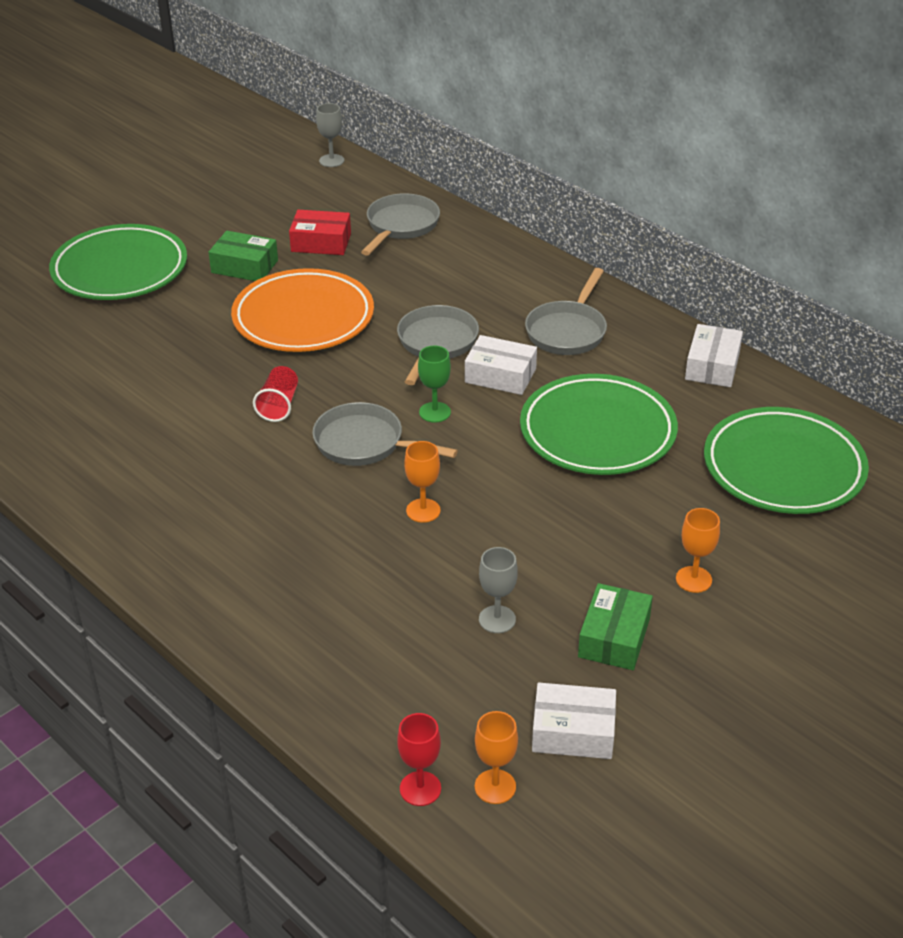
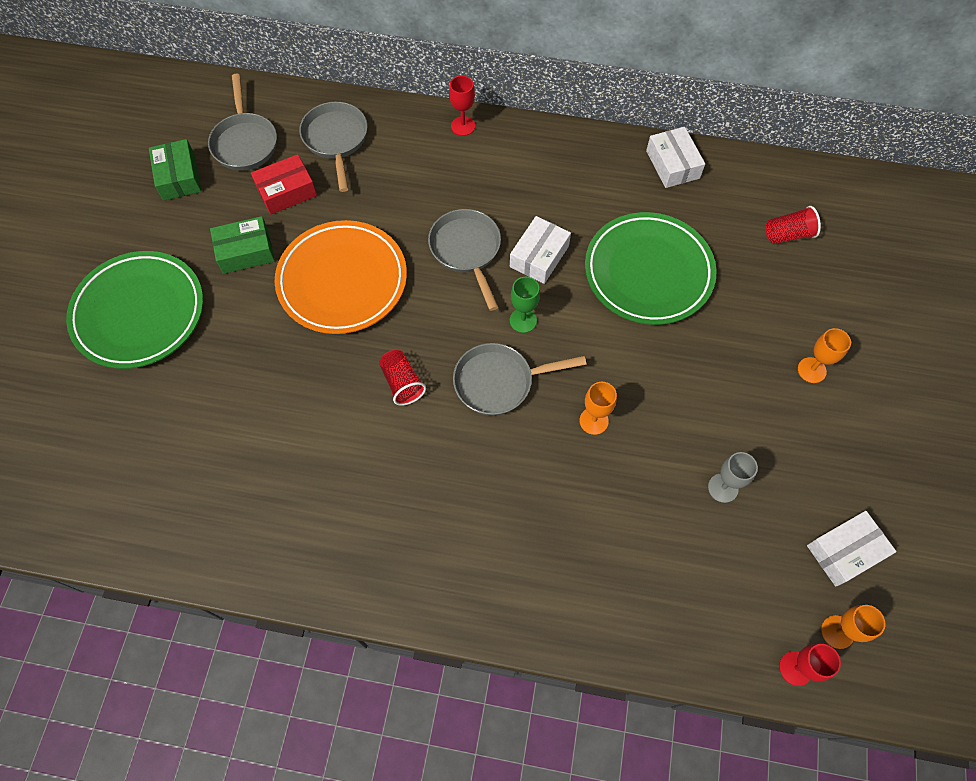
camera: 35 degrees left, 25 degrees up
(331, 160) = (216, 94): grey goblet -> none
(500, 375) = (539, 256): white box -> white box turned 45 degrees counterclockwise
(528, 260) = (463, 126): none -> red goblet
(567, 331) = (550, 184): grey pan -> grey pan (245, 142)
(614, 637) = (805, 453): green box -> green box (179, 177)
(783, 468) = (788, 234): green plate -> red cup

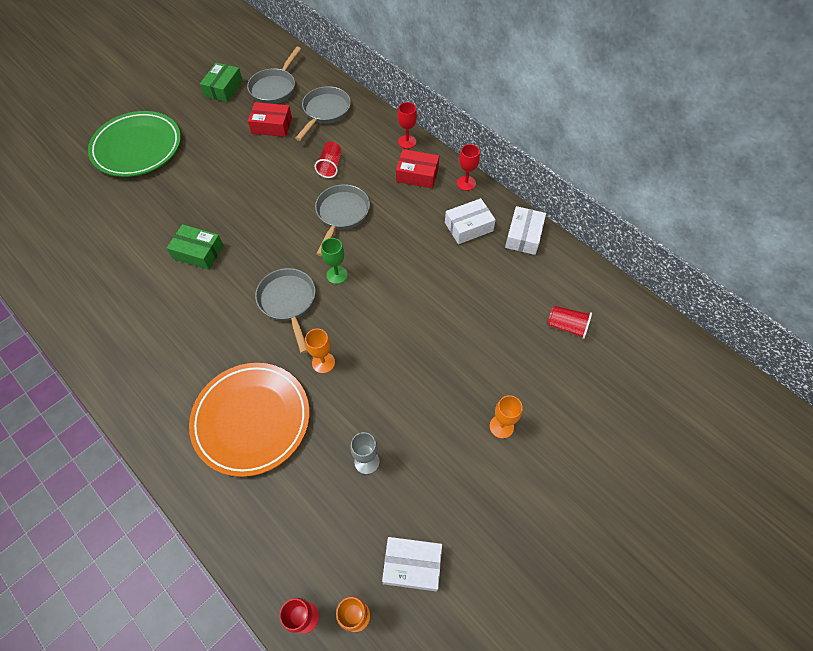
camera: 35 degrees right, 5 degrees down
(245, 251) = (220, 146): green box -> green box (198, 252)
(342, 281) = (255, 191): orange plate -> orange plate (251, 420)
(402, 383) = (233, 268): red cup -> red cup (330, 166)
(499, 382) = (288, 302): grey pan -> grey pan turned 45 degrees clockwise
(507, 158) = (417, 174): none -> red box
(539, 256) = (382, 243): white box -> white box (468, 227)
(567, 139) = (466, 183): none -> red goblet
(648, 272) = (444, 293): green plate -> none

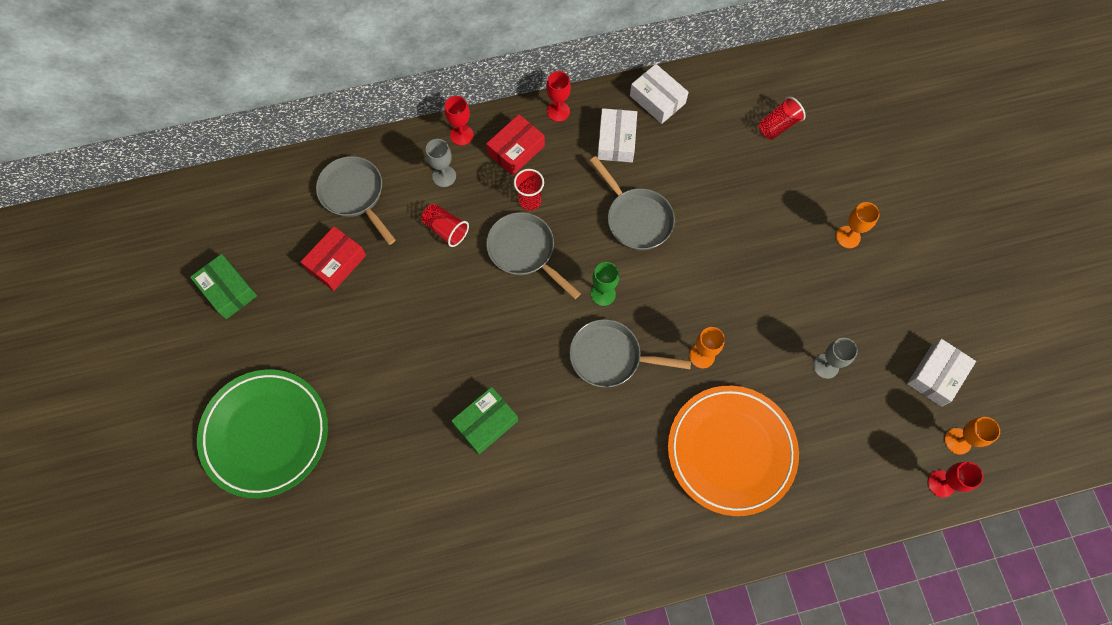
camera: 60 degrees left, 10 degrees up
(274, 88) = (271, 231): grey pan -> grey pan (636, 218)
(369, 147) = (444, 176): none -> grey goblet
(383, 200) = (530, 201): none -> red cup

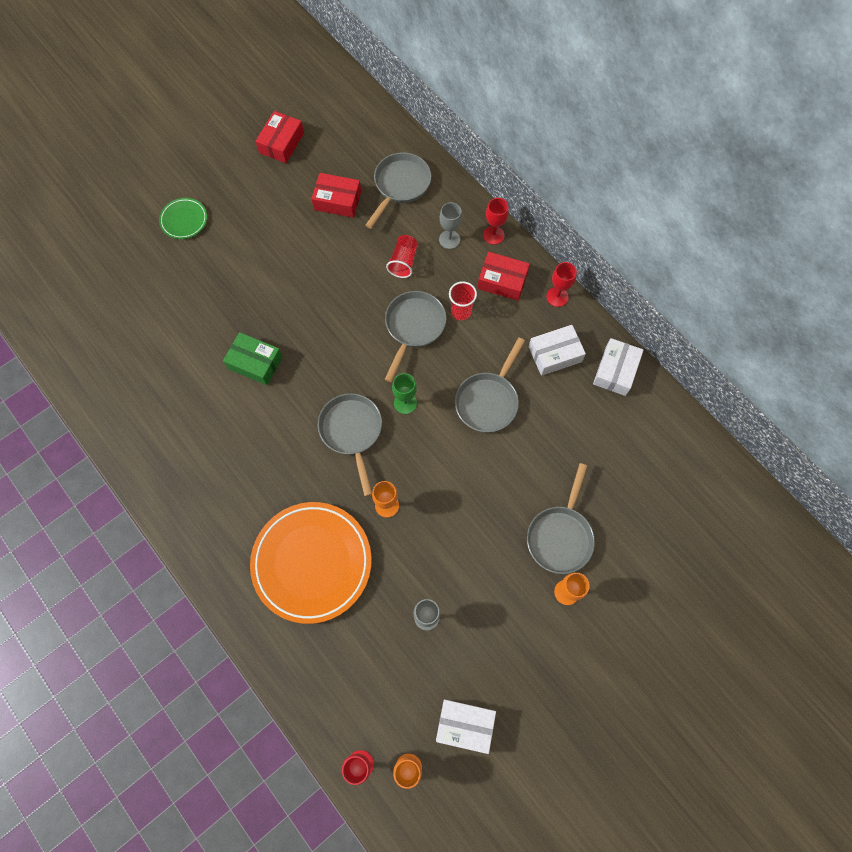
camera: 65 degrees right, 0 degrees up
(228, 290) = (281, 143): green box -> red box
(266, 434) = (184, 220): green plate -> green plate, size x0.47
(778, 126) = (649, 485): red cup -> none
(794, 218) = (560, 536): none -> grey pan

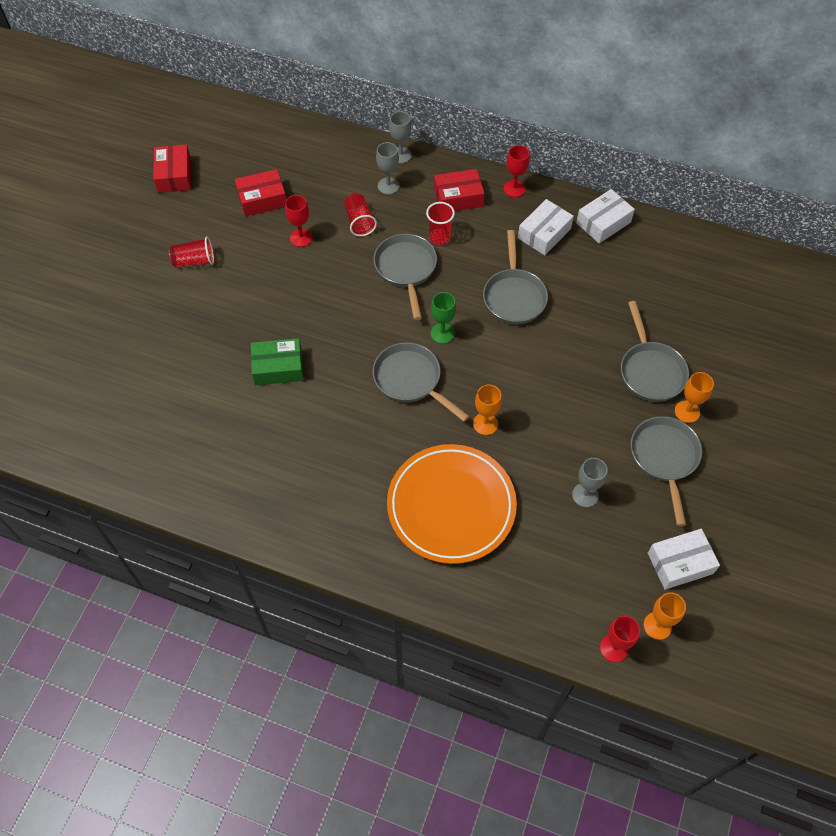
camera: 30 degrees left, 10 degrees down
(184, 220) = (121, 280): green plate -> none
(249, 231) = (194, 261): none -> red cup
(400, 186) = (313, 162): grey pan -> grey pan (664, 458)
(479, 215) = (400, 155): none -> grey goblet
(493, 235) = (425, 165): red goblet -> red goblet (301, 238)
(615, 371) = (603, 222): white box -> white box turned 60 degrees clockwise

